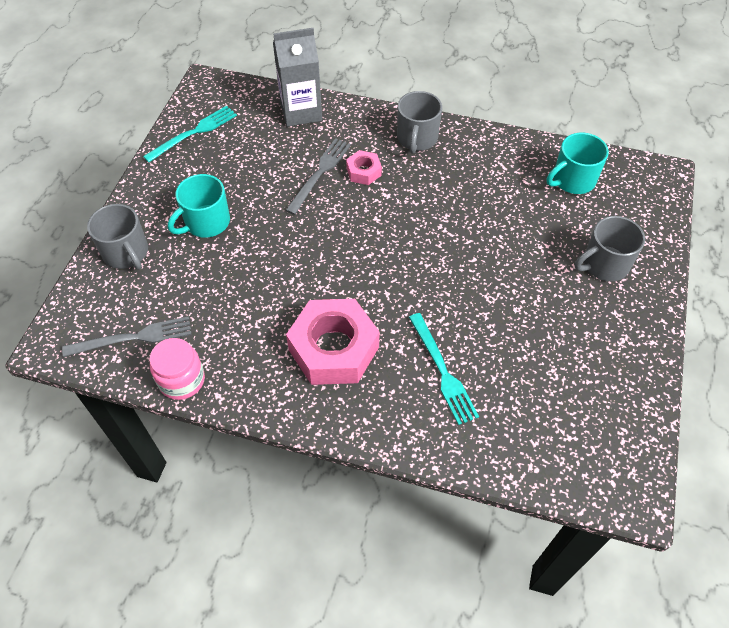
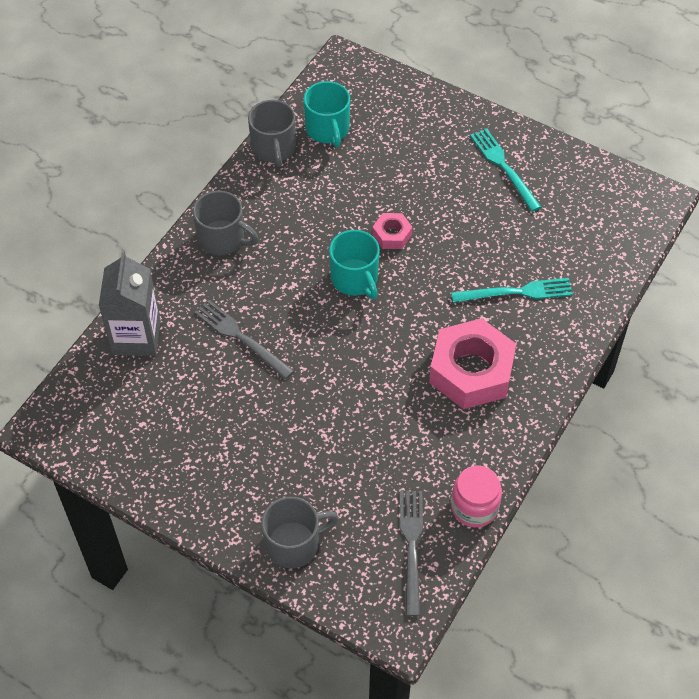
camera: 75 degrees left, 0 degrees up
(194, 133) = (128, 453): turquoise fork -> turquoise fork (504, 167)
(206, 222) = (275, 458): turquoise mug -> turquoise mug (355, 279)
(363, 172) = (253, 297): pink nut -> pink nut (392, 235)
(604, 264) = (435, 140): grey mug -> grey mug (273, 148)

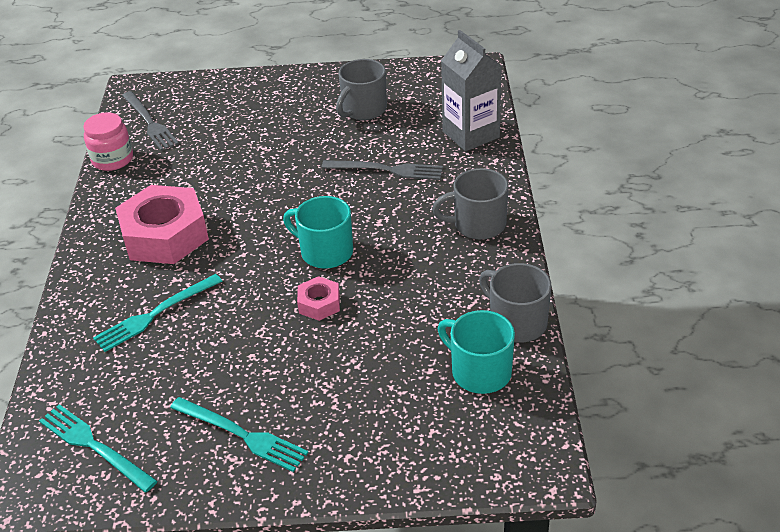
camera: 150 degrees right, 15 degrees down
(294, 544) = (238, 91): grey mug -> grey mug (363, 109)
(602, 208) = (94, 446): none -> turquoise fork

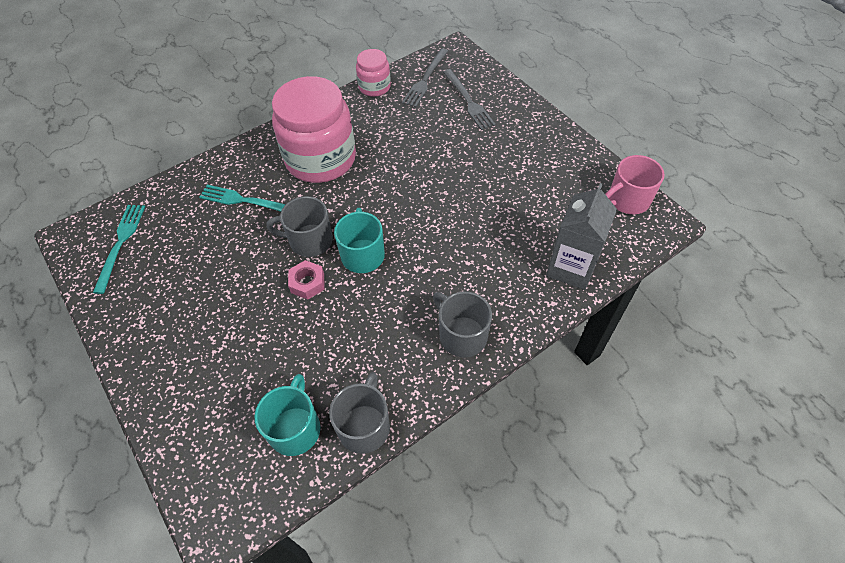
camera: 55 degrees right, 15 degrees up
(165, 235) = (320, 159): pink nut -> pink jar
(241, 435) = (163, 313): turquoise fork -> none
(363, 109) = (541, 181): grey mug -> grey mug (309, 240)
(387, 170) = (481, 238): grey fork -> grey fork (468, 101)
(435, 75) = (627, 200): none -> pink mug

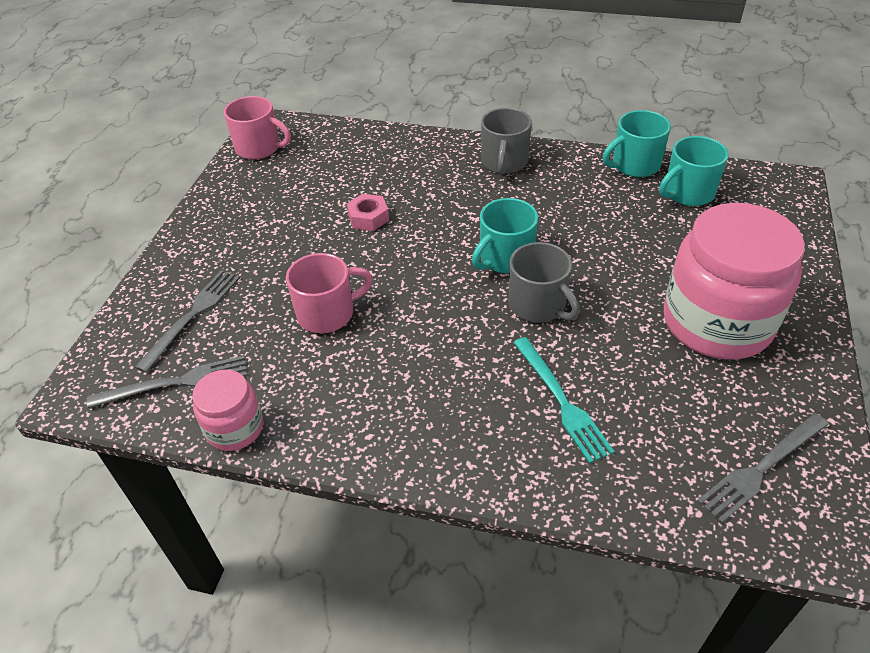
camera: 130 degrees left, 10 degrees down
(121, 244) = (761, 468): turquoise fork -> grey fork
(307, 283) = (580, 272): pink nut -> pink nut (368, 218)
(320, 159) = (423, 383): pink jar -> pink jar (717, 322)
(364, 426) = (634, 165): grey mug -> turquoise mug
(411, 150) = (327, 313): none -> pink mug
(571, 268) = (372, 144): grey carton -> none

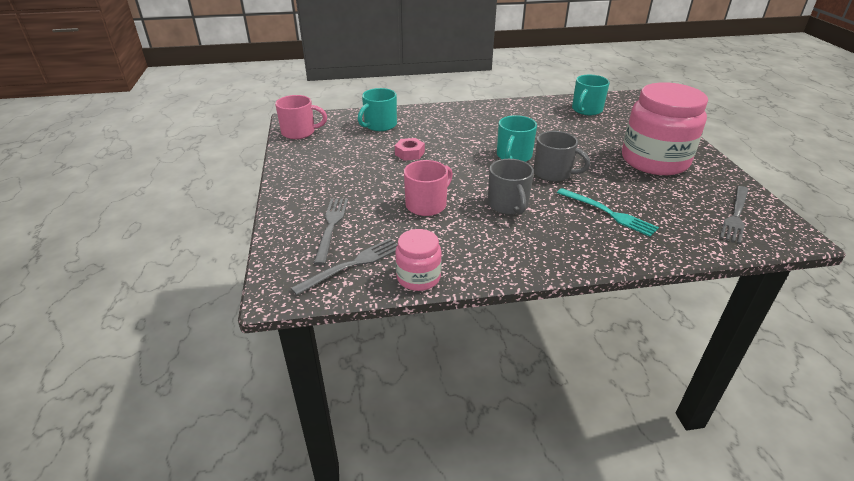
camera: 25 degrees left, 10 degrees down
(504, 162) = (471, 113): grey mug -> grey mug (508, 205)
(634, 165) = (546, 103): turquoise mug -> turquoise mug (380, 125)

